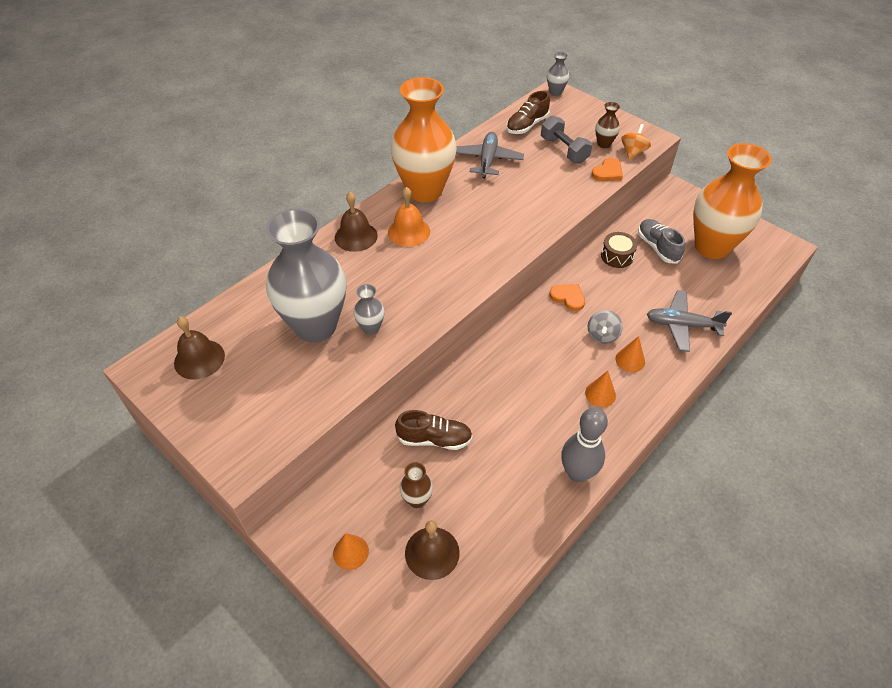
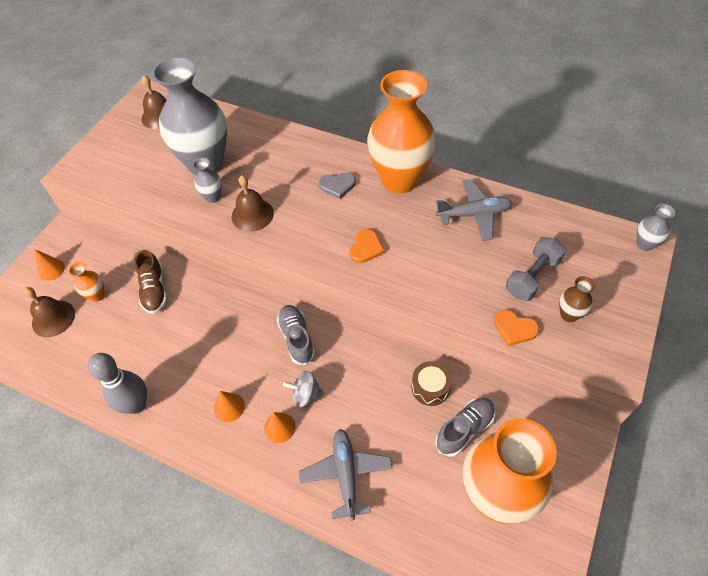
camera: 75 degrees right, 5 degrees up
(356, 236) = (317, 154): brown bell -> brown bell (252, 215)
(409, 231) = (337, 186): orange bell -> grey heart
(417, 499) = (97, 295): brown vase -> orange vase
(527, 125) = (557, 232): brown shoe -> none
(541, 329) = (296, 338): none -> grey shoe
(568, 297) = (348, 353): orange heart -> orange heart (366, 248)
(633, 152) = (571, 349): orange spinning top -> none

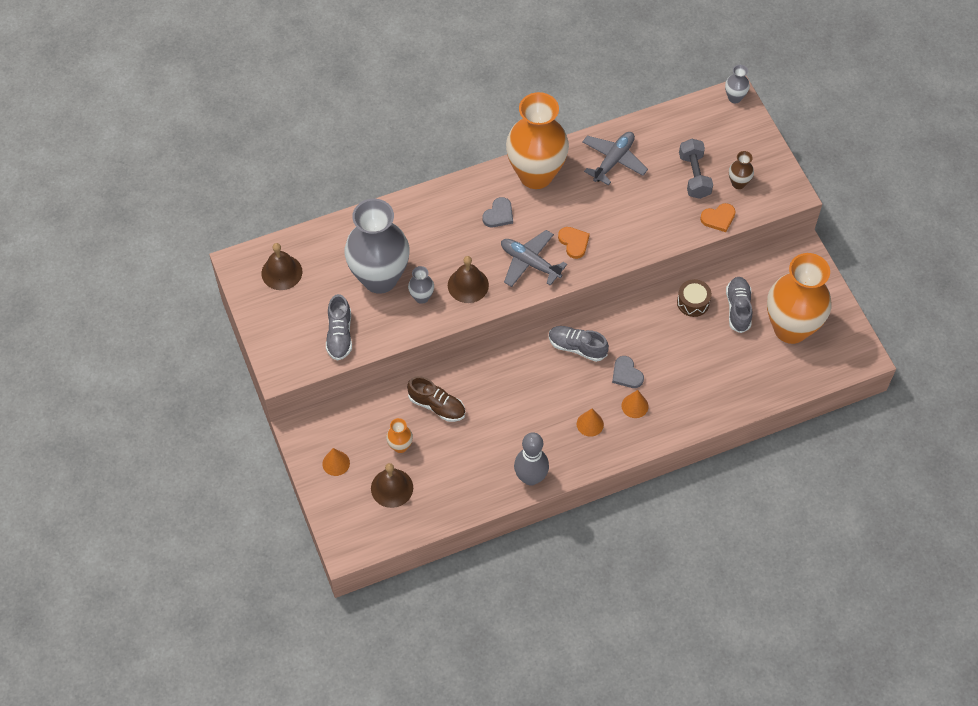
camera: 50 degrees left, 5 degrees up
(133, 178) = (339, 335): none -> grey shoe
(306, 395) = (626, 374): grey spinning top -> grey heart
(346, 474) = (703, 393): grey plane -> grey plane (530, 263)

